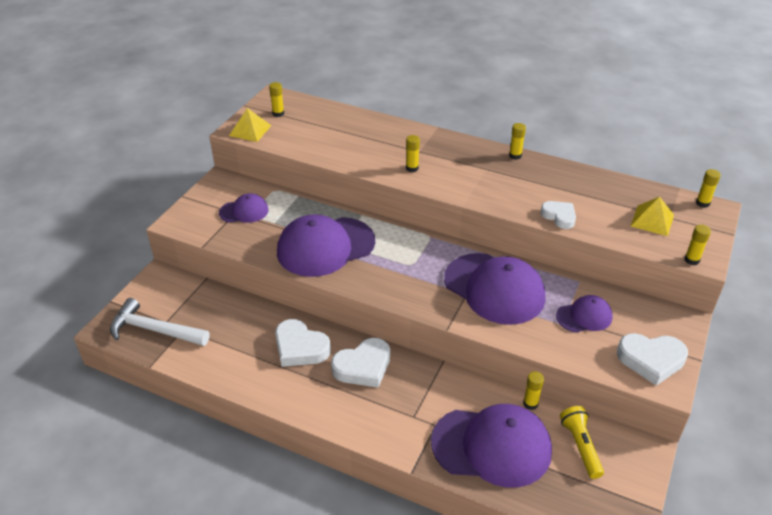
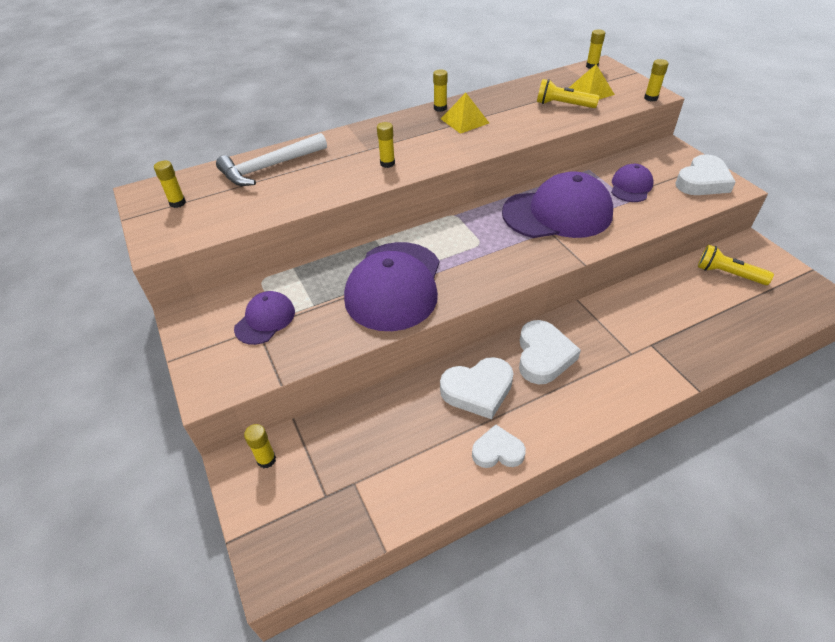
camera: 50 degrees left, 5 degrees up
(154, 330) = (328, 514): white hammer -> white hammer (270, 167)
(250, 130) = (174, 235): yellow pyramid -> yellow pyramid (464, 121)
(492, 446) = (698, 322): purple cap -> none
(530, 403) = (665, 276): yellow glue stick -> yellow glue stick (266, 460)
(559, 216) = (543, 125): white heart -> white heart (497, 451)
(607, 214) = (563, 105): none -> yellow flashlight

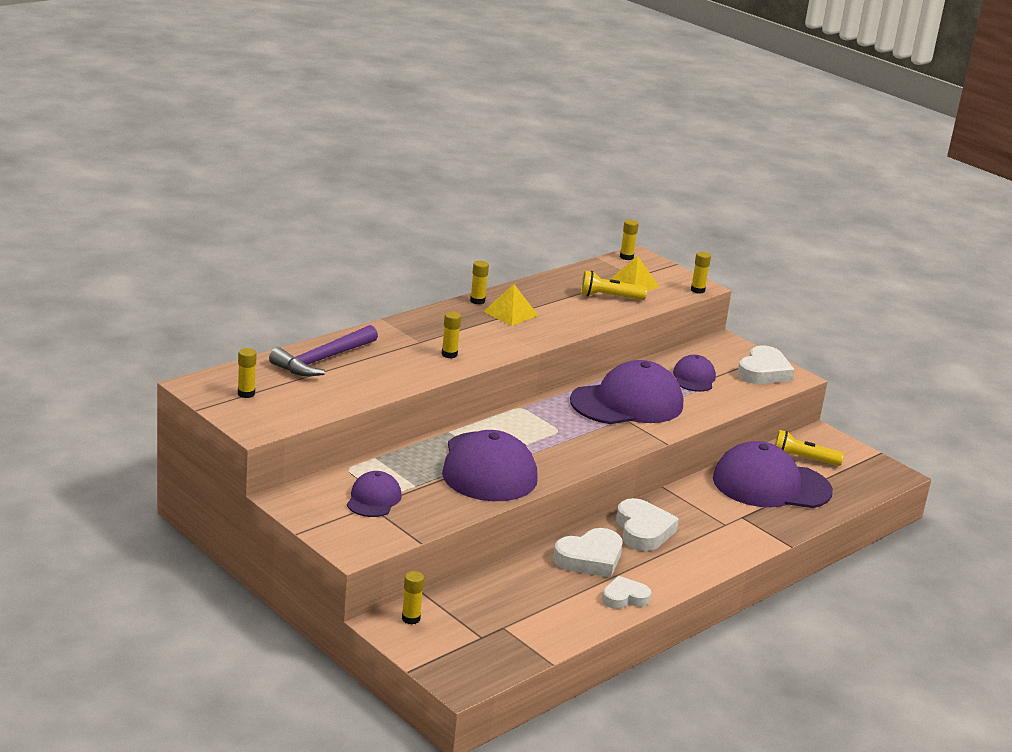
camera: 20 degrees left, 20 degrees down
(270, 167) = (323, 360): white hammer -> purple hammer
(689, 305) = (771, 485): none -> purple cap

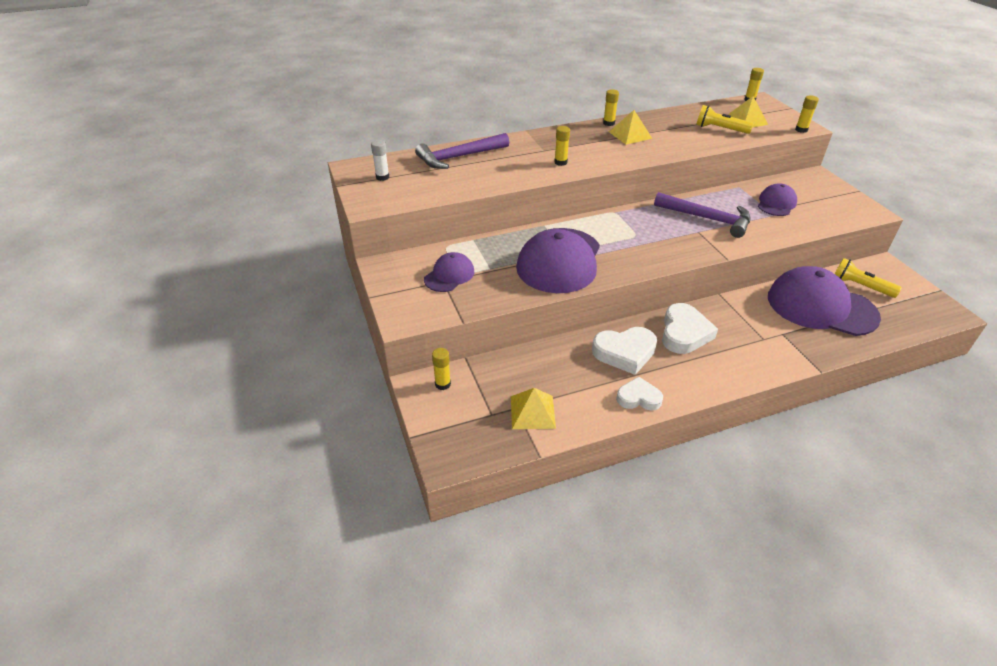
camera: 25 degrees right, 15 degrees up
(246, 394) = (382, 177): yellow glue stick -> white glue stick
(523, 627) = (532, 412): none -> yellow pyramid
(627, 403) = (707, 218): purple cap -> purple hammer
(763, 372) = (843, 205): white heart -> none

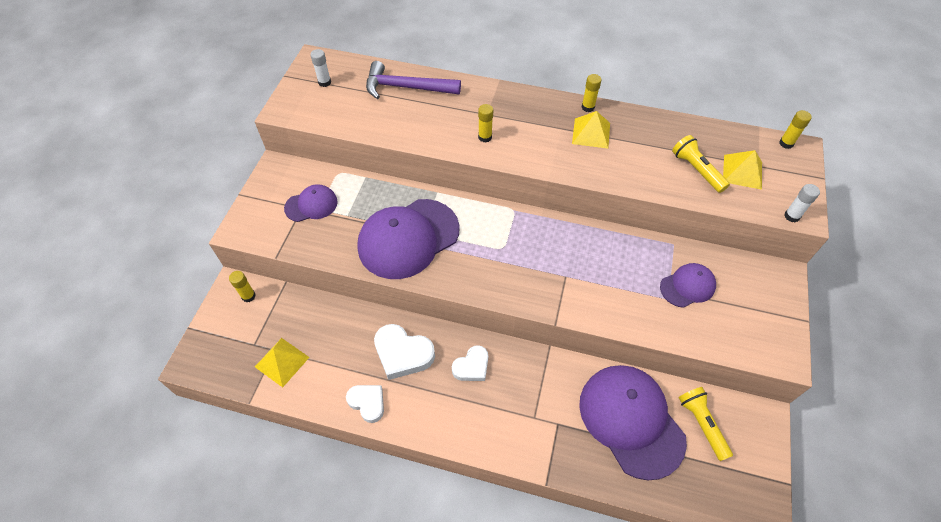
camera: 35 degrees right, 15 degrees up
(684, 333) = (472, 366): white heart -> white heart, size x0.65
(707, 218) = (592, 265): purple hammer -> none
(801, 130) = (791, 216): yellow glue stick -> white glue stick

